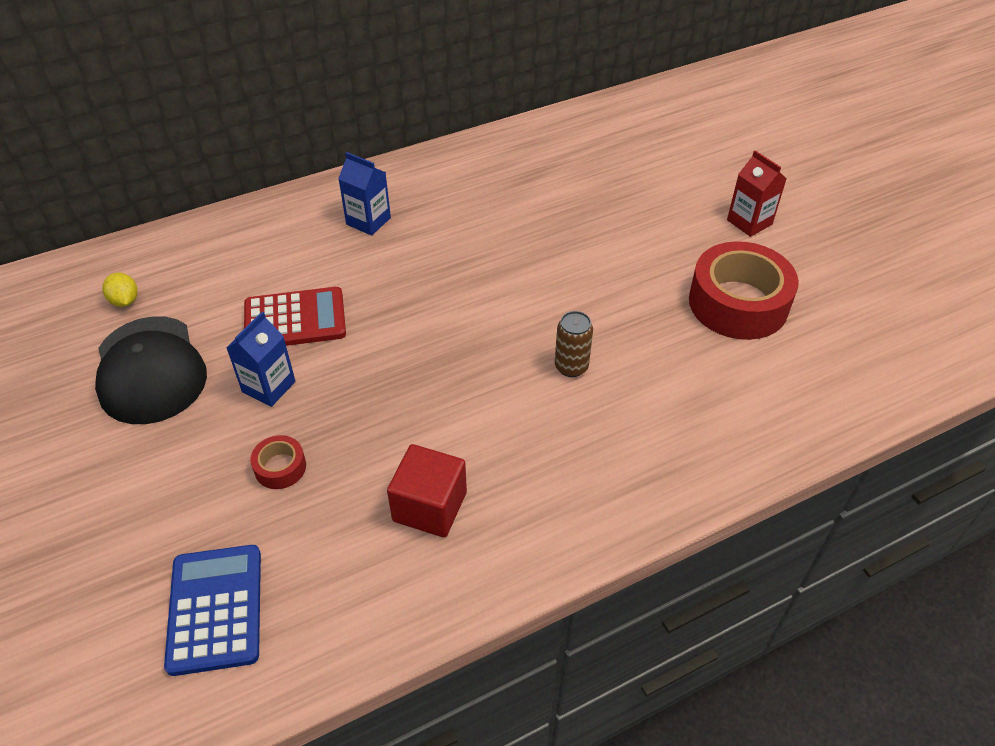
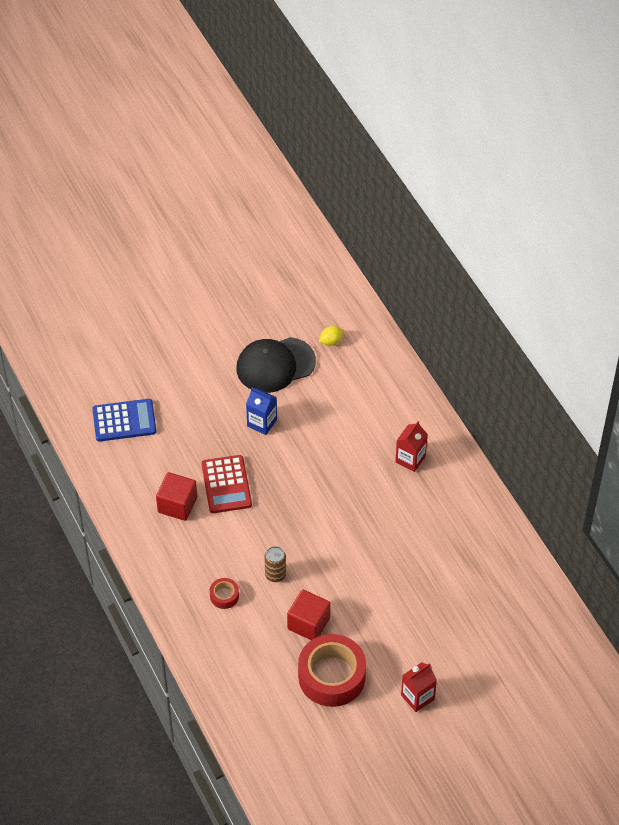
camera: 90 degrees right, 5 degrees up
(280, 467) = (205, 435): red tape -> red tape (224, 596)
(295, 320) = (315, 429): red calculator -> red calculator (226, 485)
(368, 221) = (410, 459): blue carton -> red carton
(654, 328) = (308, 623): none -> red cube

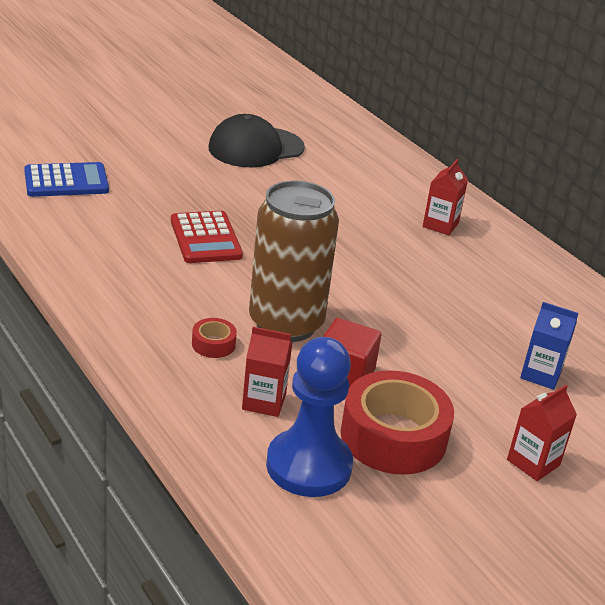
camera: 10 degrees left, 20 degrees down
(177, 505) = (139, 254): red cube -> none
(253, 647) = (264, 402): none -> red carton
(262, 423) = (246, 190): blue carton -> blue carton (541, 374)
(274, 700) = (309, 466): none -> blue pawn
(275, 575) = (286, 324): brown can -> brown can, size x2.46
(331, 341) = (319, 134): yellow lemon -> none

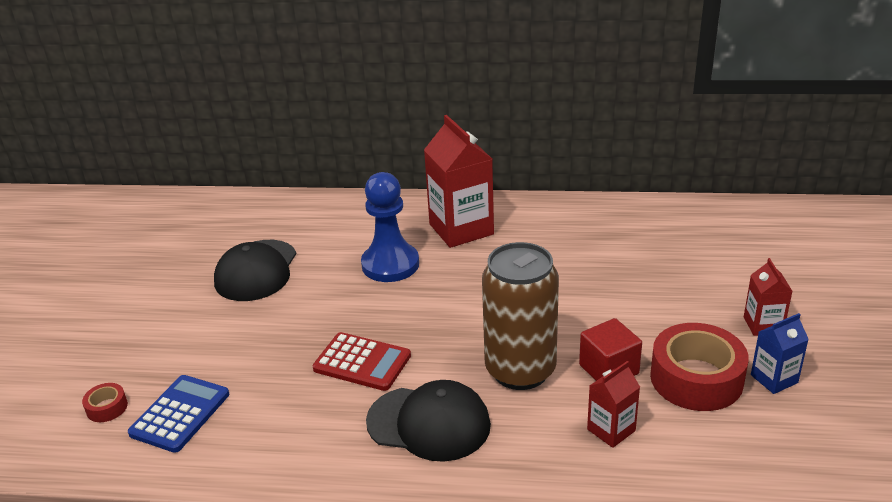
camera: 45 degrees left, 0 degrees up
(170, 297) = (429, 423): none -> black cap
(213, 344) = (515, 426): red tape -> red tape (107, 407)
(309, 466) = (704, 441): blue pawn -> blue pawn (390, 264)
(440, 225) = (461, 229): red carton -> red carton, size x1.92
(541, 374) = (672, 273): blue carton -> blue carton (774, 379)

